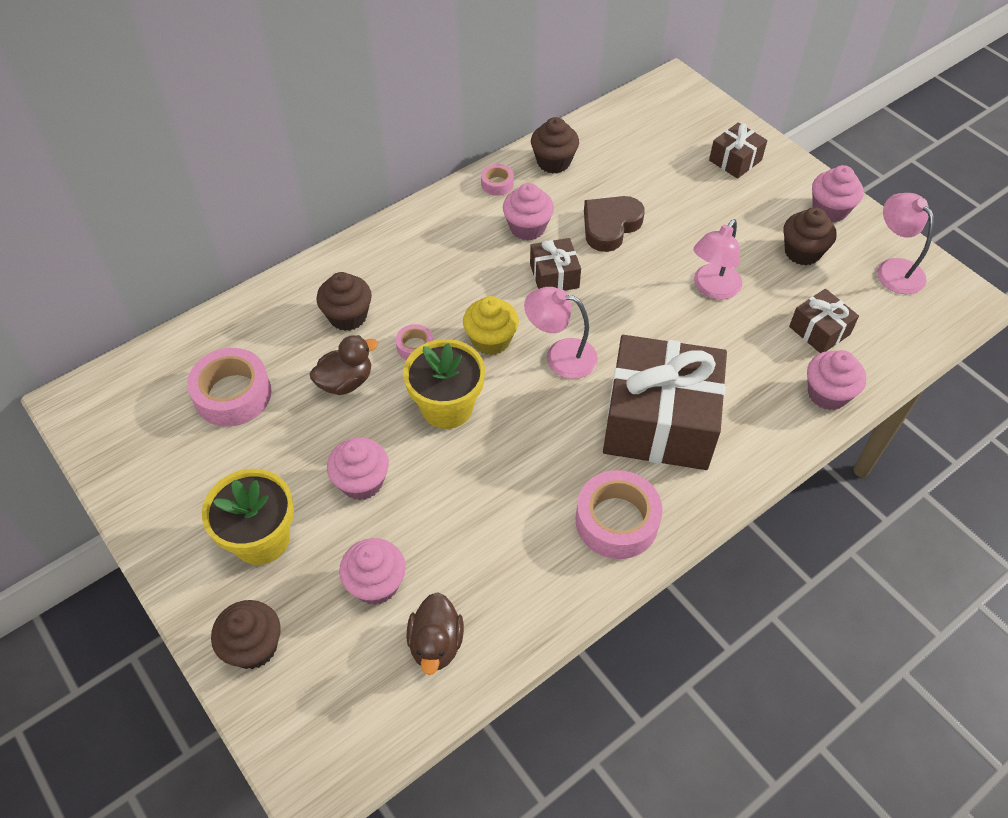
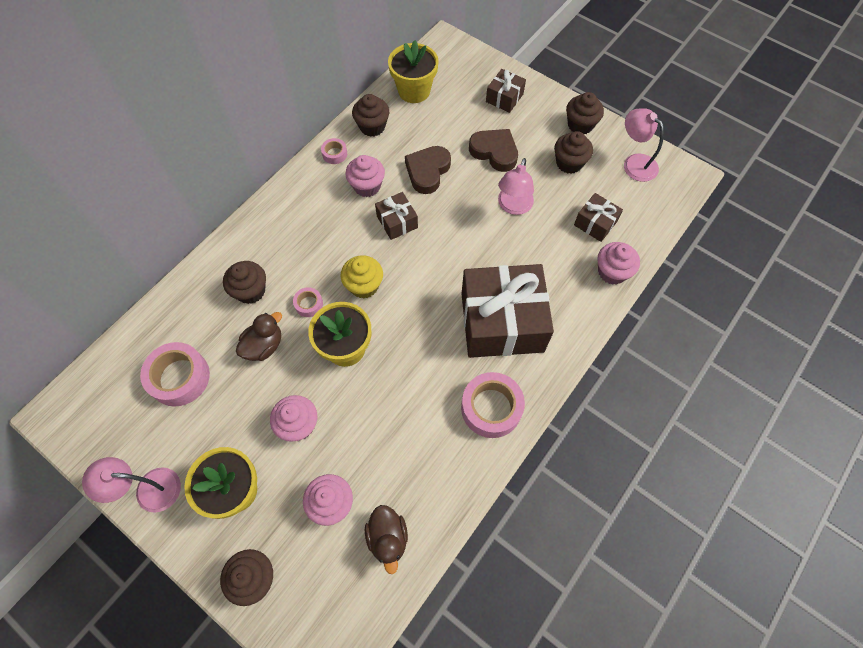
camera: 15 degrees left, 10 degrees up
(560, 356) = (418, 286): pink lamp -> pink lamp (148, 489)
(618, 131) = (414, 91): none -> yellow flower pot
(704, 220) = (494, 152): none -> brown heart
(829, 210) = (580, 125): pink cupcake -> brown cupcake

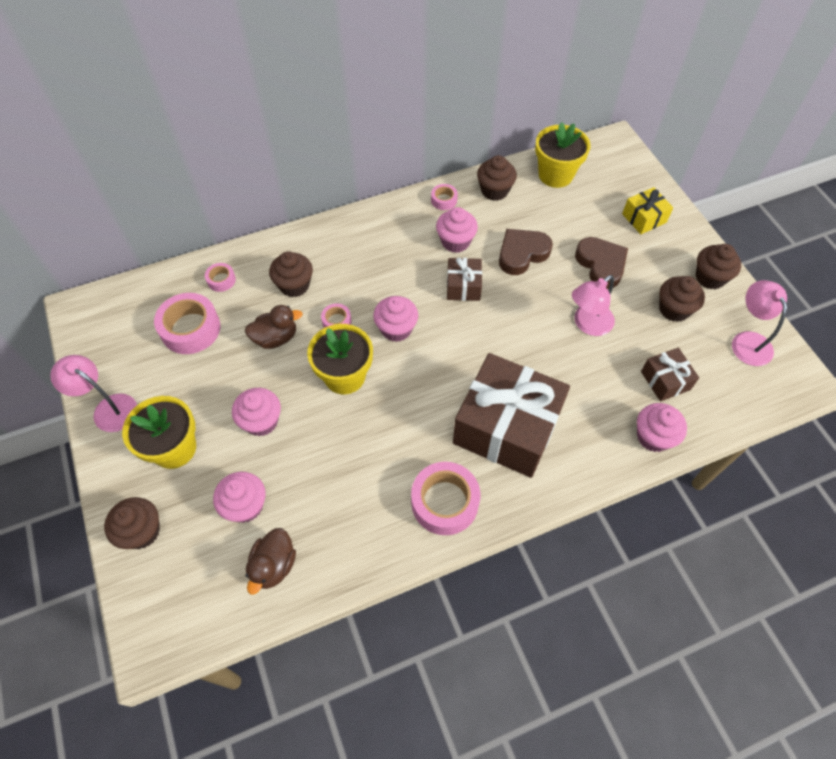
camera: 30 degrees right, 5 degrees down
(179, 319) = (221, 280): none -> pink tape
(364, 285) = (396, 329): yellow cupcake -> pink cupcake
(504, 98) = (644, 218): brown gift -> yellow gift

